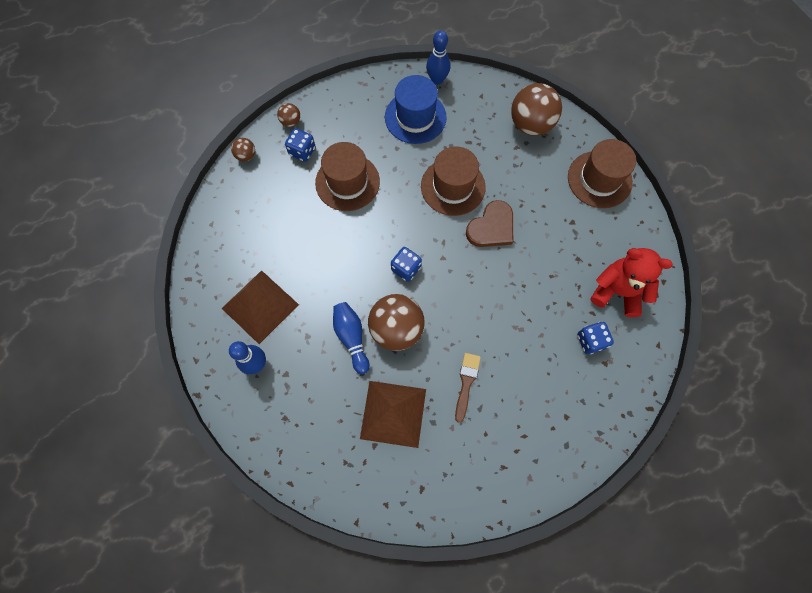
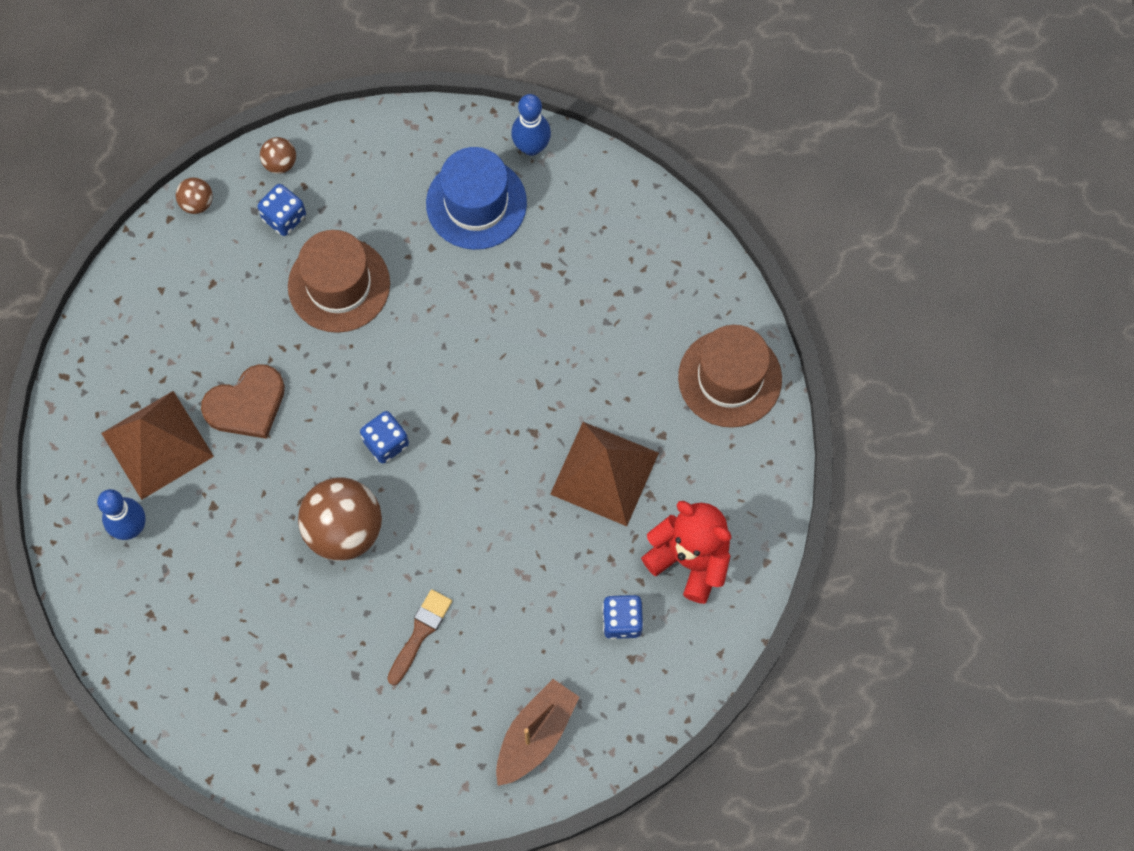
camera: 15 degrees right, 0 degrees up
(351, 338) = (276, 525): blue bowling pin -> none
(393, 413) = (303, 647): brown pyramid -> brown pyramid (604, 473)
(453, 186) = (497, 332): brown hat -> none
(491, 227) = (535, 412): brown heart -> brown heart (246, 404)
(530, 124) = (654, 260): brown ball -> none
(563, 430) = (535, 735): none -> brown boat

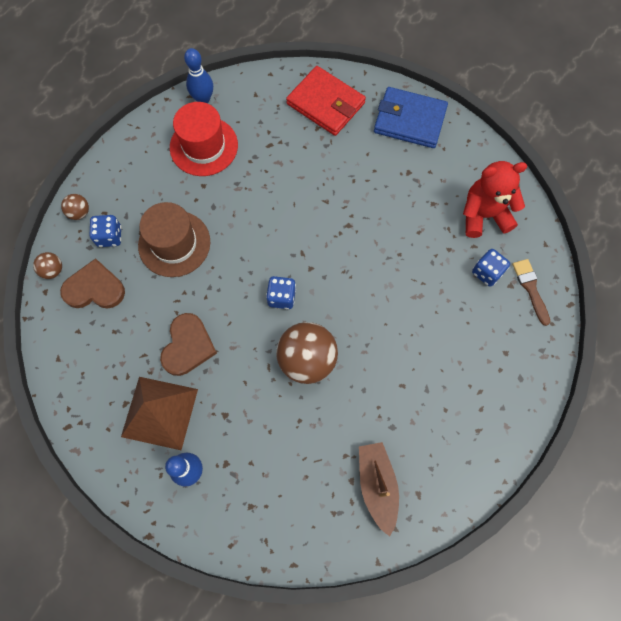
camera: 45 degrees left, 0 degrees up
(218, 260) = (94, 288): none -> brown heart
(420, 633) = (401, 373): brown brush -> brown brush (530, 288)
(476, 203) = (204, 146): blue hat -> red hat
(535, 735) = (510, 366): brown boat -> brown boat (377, 485)
(604, 473) = (402, 213): brown pyramid -> none
(658, 273) = (325, 103): none -> red wallet
(729, 378) = (409, 120): brown hat -> blue wallet

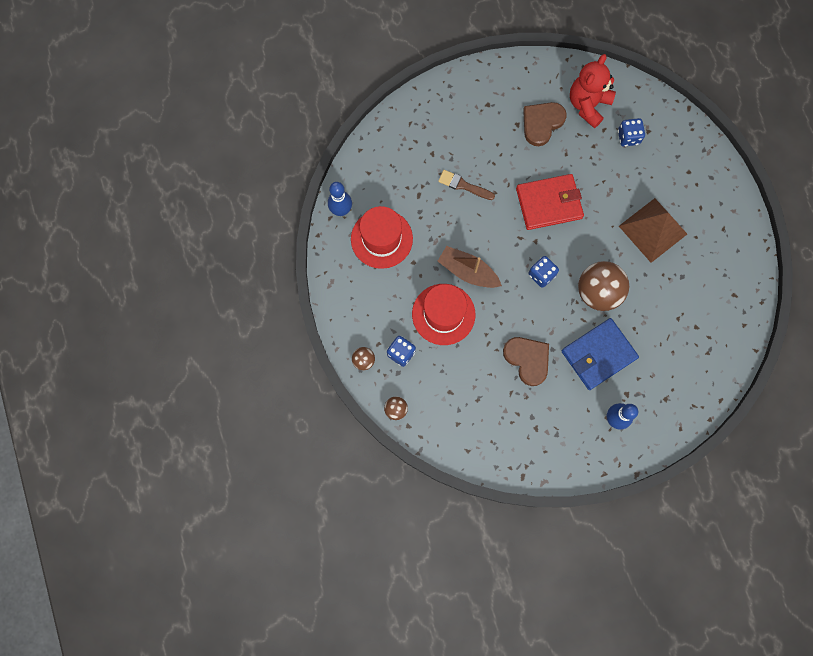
camera: 50 degrees left, 5 degrees up
(94, 288) = (434, 391): brown heart -> brown heart (542, 123)
(159, 413) = (560, 410): brown pyramid -> brown pyramid (653, 230)
(174, 243) = (443, 314): brown hat -> red hat
(325, 103) = (417, 133): red wallet -> red wallet (549, 203)
(377, 485) = (711, 314): brown boat -> brown boat (468, 271)
(409, 120) = (479, 91): blue wallet -> blue wallet (598, 355)
(530, 288) = (660, 121): brown brush -> brown brush (463, 185)

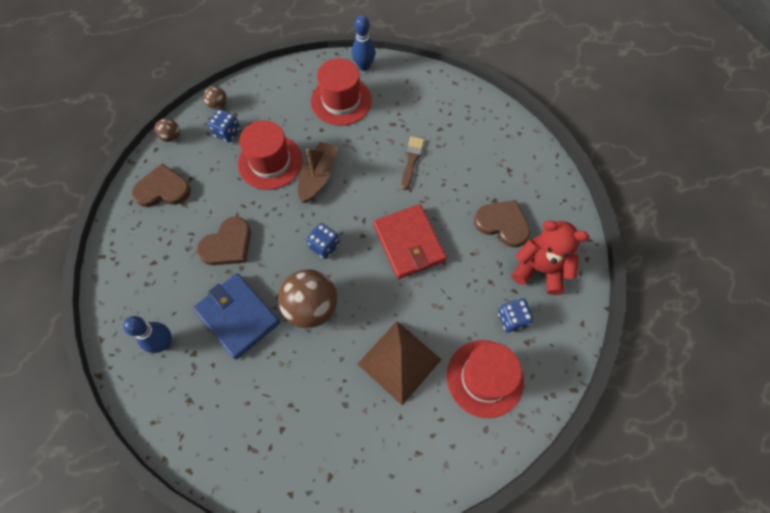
camera: 80 degrees right, 10 degrees down
(458, 418) = (163, 189): none -> brown heart
(673, 169) = (485, 378): none -> red hat

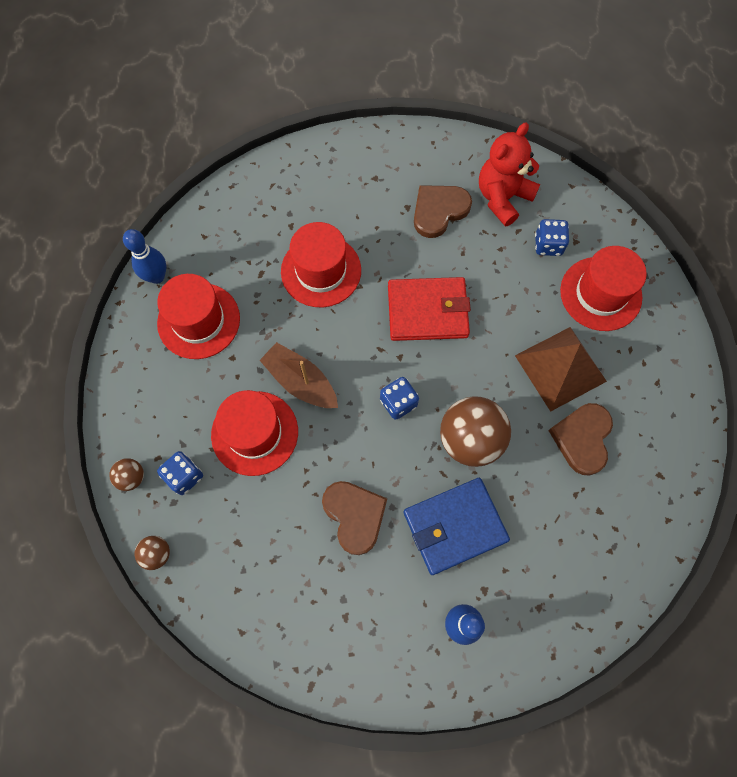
camera: 70 degrees left, 5 degrees up
(163, 189) = (239, 582): brown heart -> brown heart (582, 438)
(411, 160) = (321, 271): brown brush -> red hat

